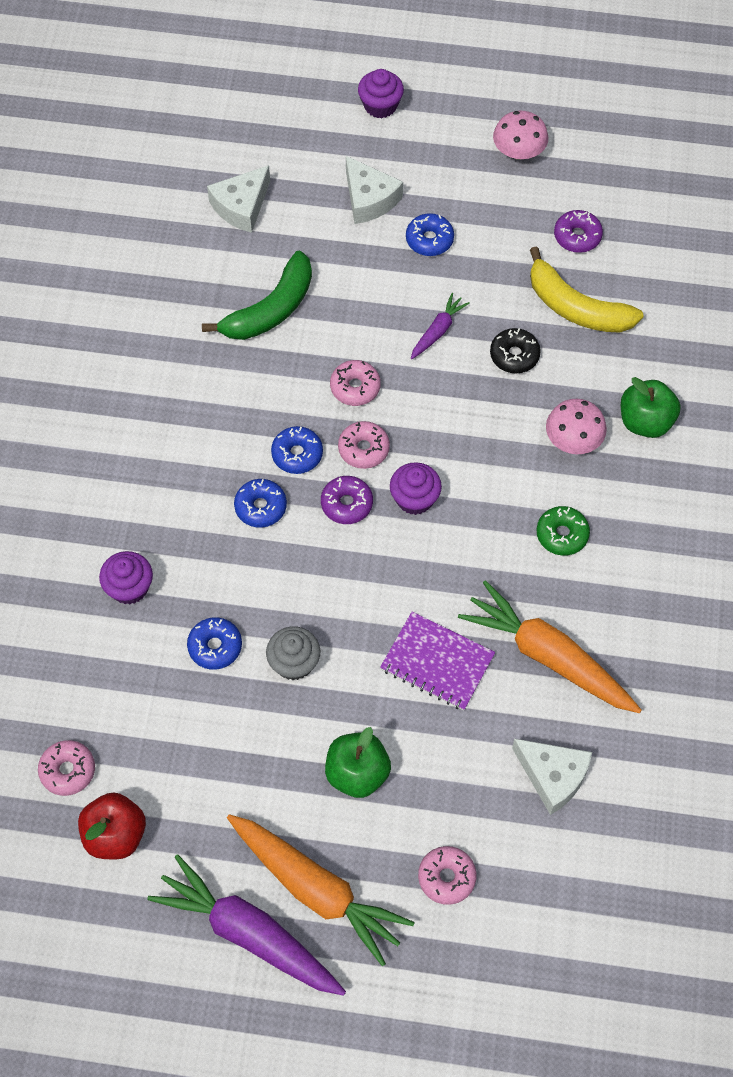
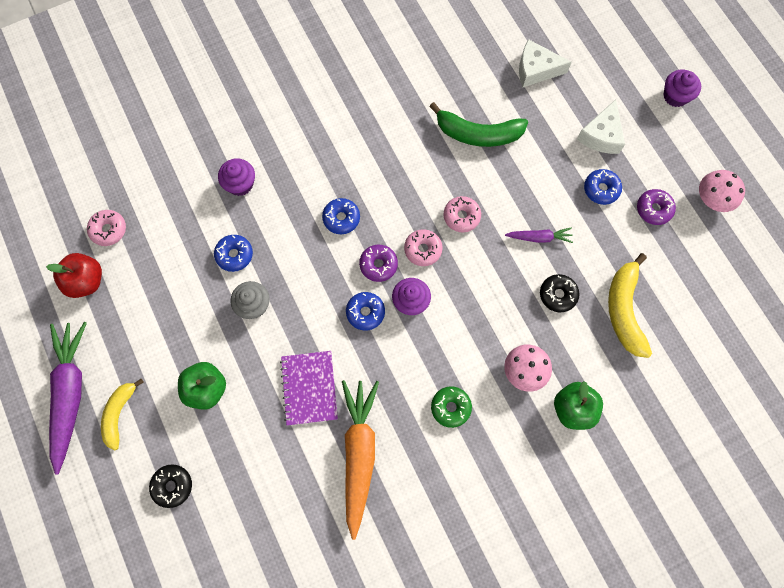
camera: 55 degrees right, 10 degrees up
(297, 454) = (391, 215): blue donut -> blue donut (365, 312)
(316, 890) = (119, 414): orange carrot -> yellow banana
(446, 877) = (172, 486): pink donut -> black donut
(553, 777) = (279, 509): white cheese -> none
(577, 236) = (679, 276): purple donut -> purple donut (653, 209)

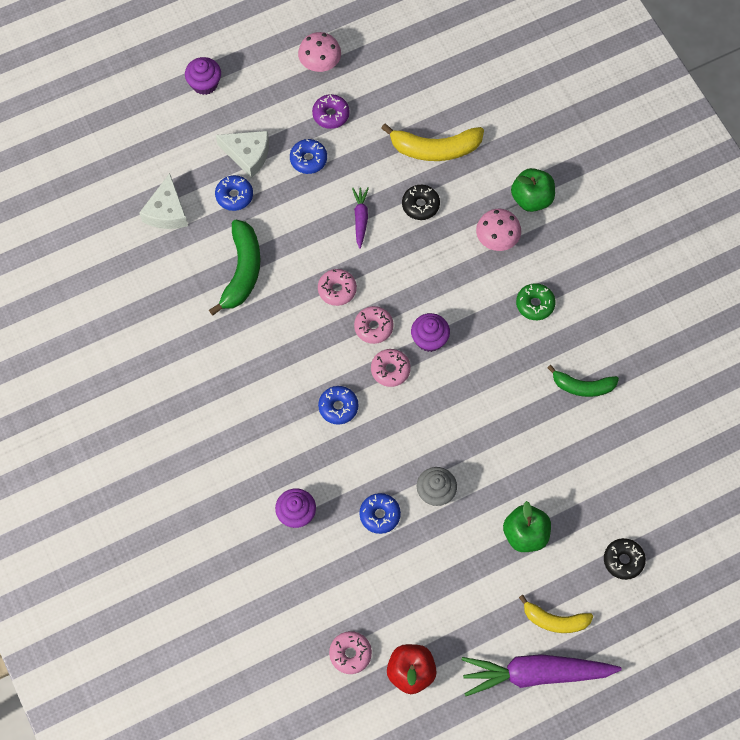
camera: 90 degrees left, 5 degrees down
(309, 388) = (521, 434): purple notebook -> none
(359, 454) = (583, 386): orange carrot -> green banana
(365, 312) = (441, 382): blue donut -> blue donut (234, 196)
(378, 265) = (390, 370): purple donut -> pink donut

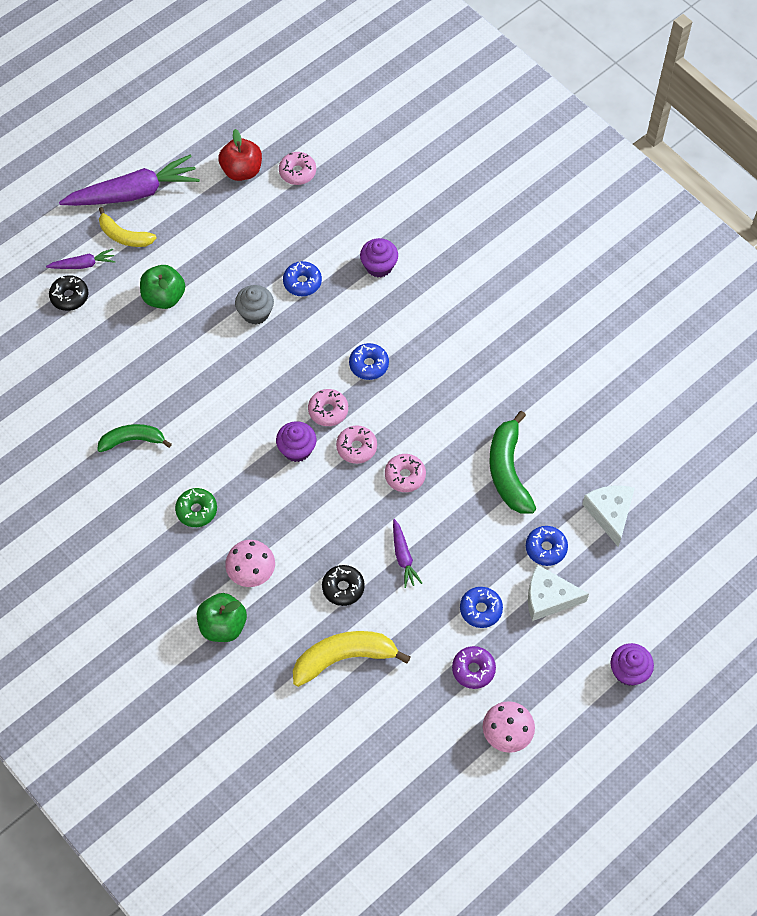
camera: 165 degrees right, 5 degrees down
(555, 620) = (124, 236): yellow banana -> yellow banana turned 150 degrees counterclockwise
(604, 595) = (83, 264): none -> purple carrot

